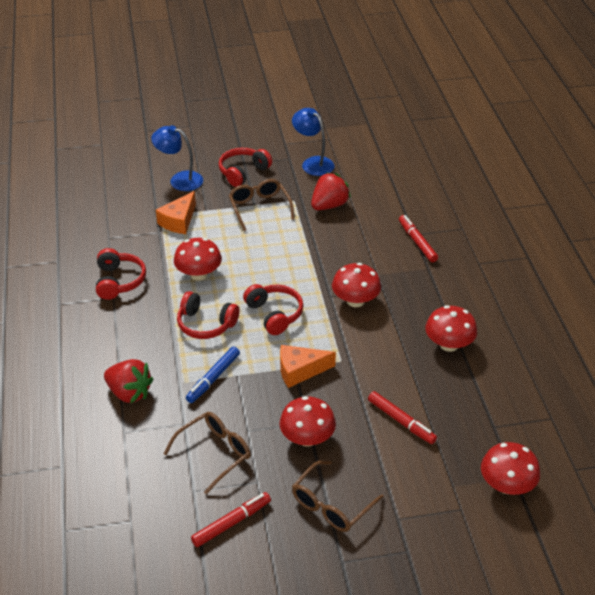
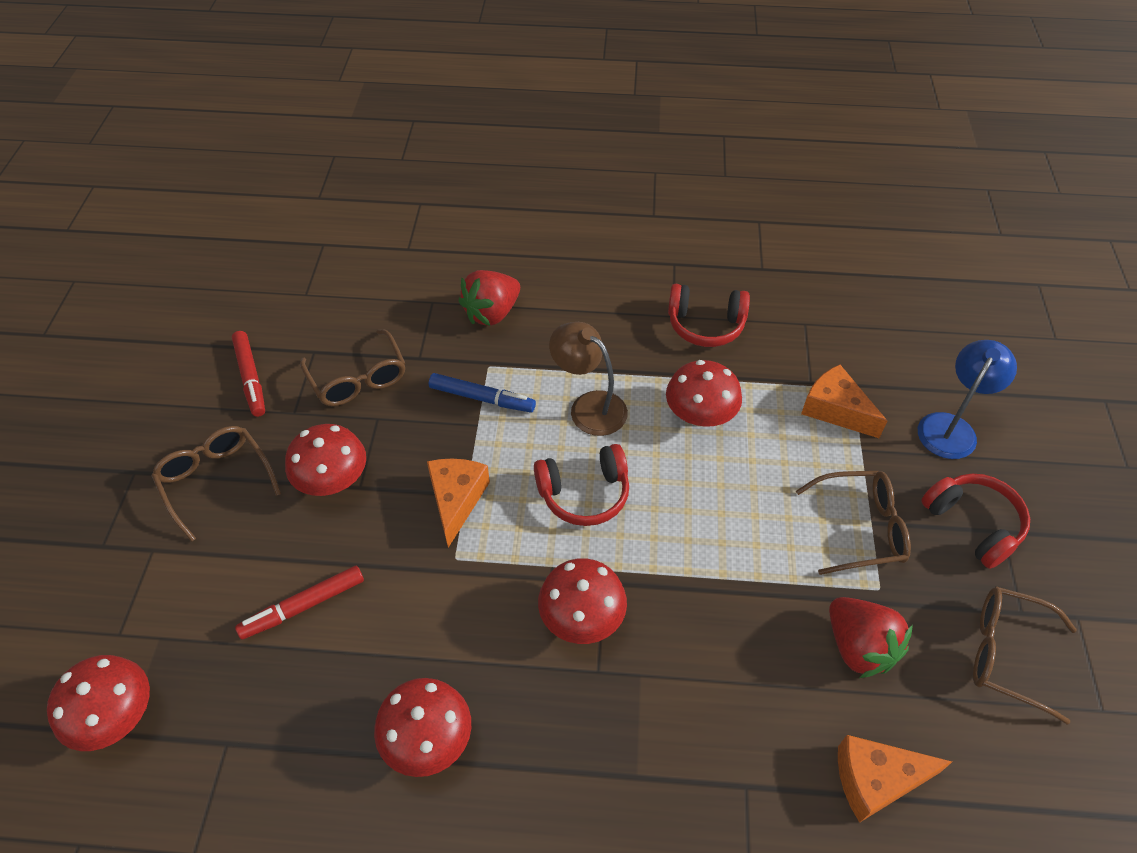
camera: 105 degrees right, 10 degrees up
(206, 324) = (589, 406): red headphones -> brown lamp
(213, 378) = (482, 398): blue marker -> blue marker turned 150 degrees clockwise
(313, 163) = (1006, 654): blue lamp -> brown glasses
(391, 197) = (876, 780): none -> orange cheese
(417, 242) = (719, 783): red marker -> none

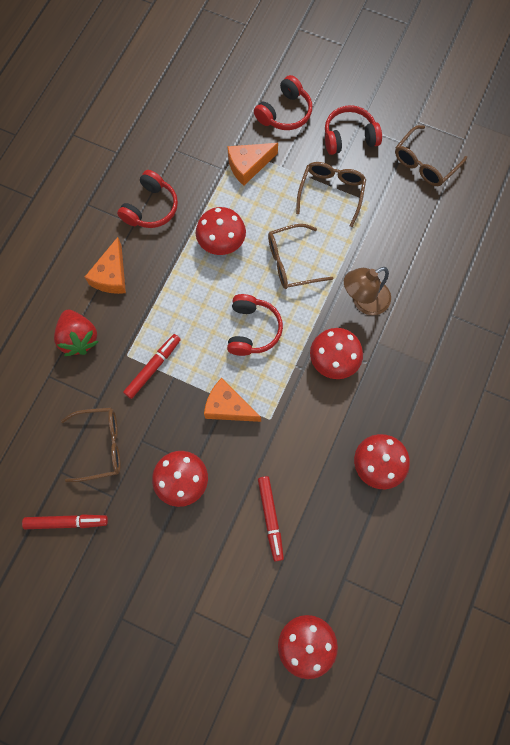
camera: 70 degrees left, 20 degrees up
(216, 481) = (152, 560): brown glasses -> brown glasses (291, 262)
(482, 398) = (153, 367): blue marker -> red marker
(589, 406) = (187, 303): brown lamp -> brown lamp (364, 301)
(858, 647) = (398, 228): red strawberry -> none
(876, 780) = (466, 254): orange cheese -> orange cheese (111, 275)
(951, 427) = (285, 113): blue lamp -> red headphones

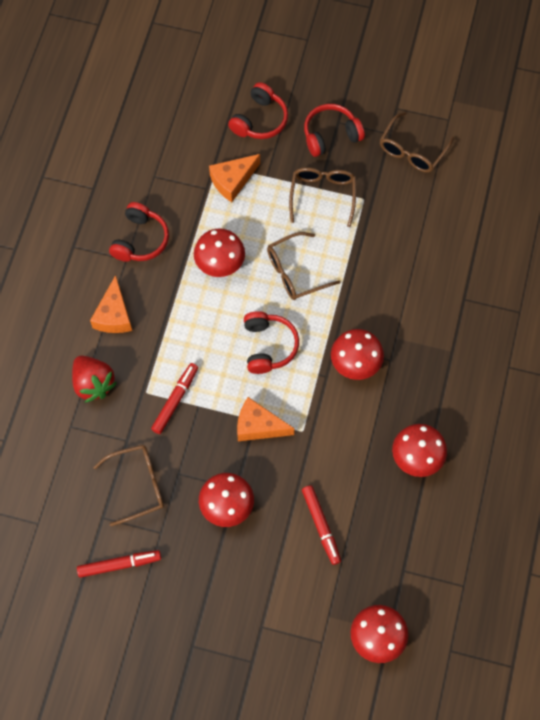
camera: 10 degrees left, 5 degrees down
(364, 301) = (375, 300): brown lamp -> none

